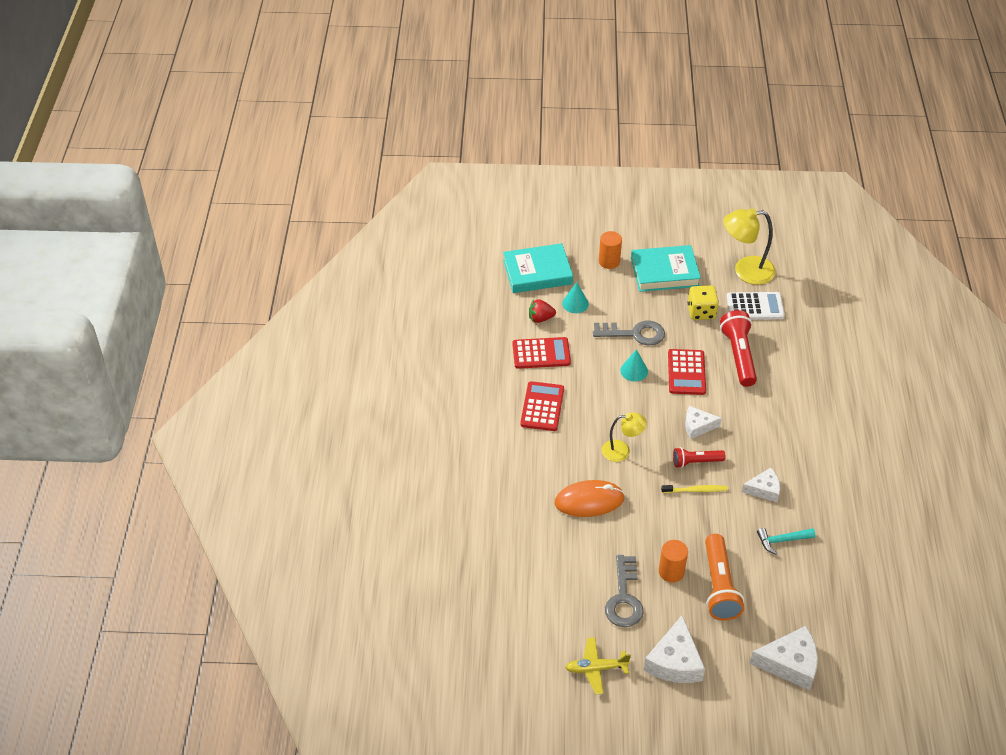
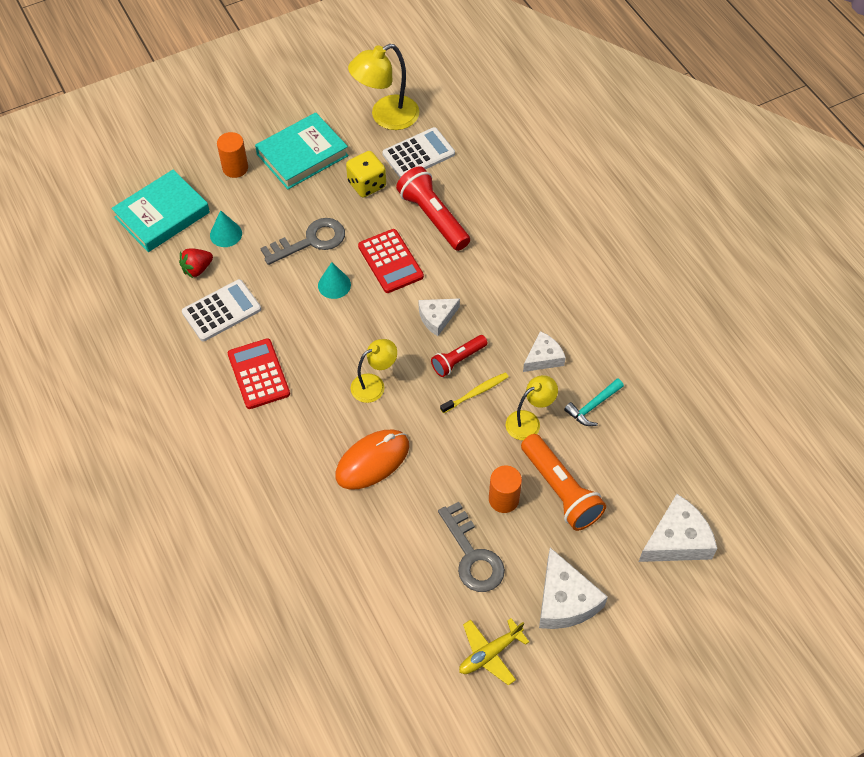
camera: 30 degrees left, 10 degrees up
(541, 353) = (221, 311): red calculator -> white calculator
(724, 528) = (529, 421): none -> yellow lamp

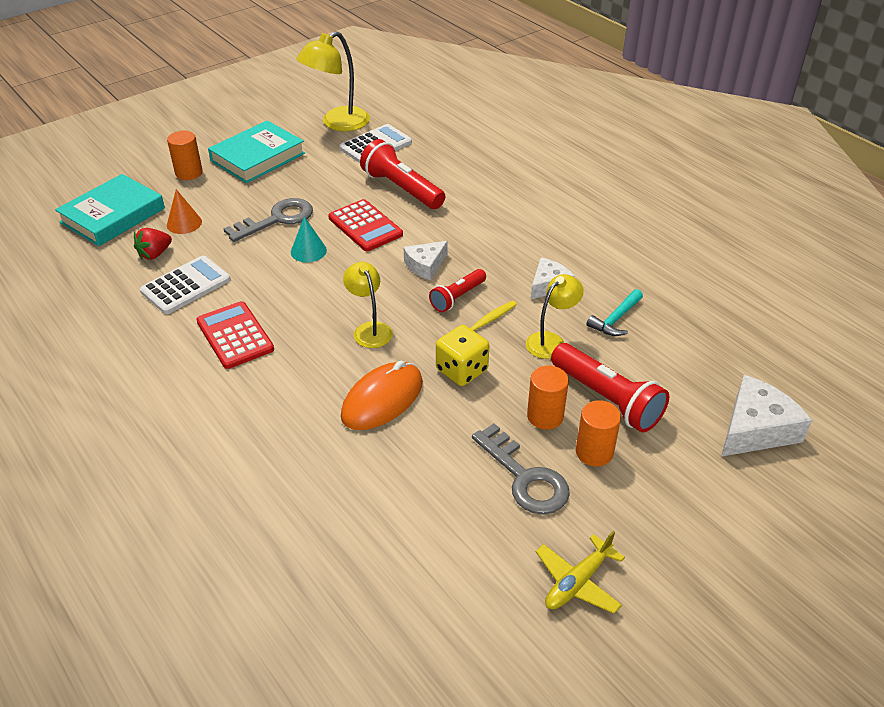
camera: 10 degrees left, 15 degrees down
(226, 234) = (184, 223): turquoise cone -> orange cone
(367, 184) = (328, 172): yellow dice -> yellow dice (461, 370)
(374, 385) = (369, 329): yellow lamp -> yellow lamp turned 75 degrees counterclockwise
(535, 541) = (594, 452): none -> orange cylinder
(560, 490) = (607, 399): orange flashlight -> red flashlight
(564, 600) = (650, 509): white cheese -> none

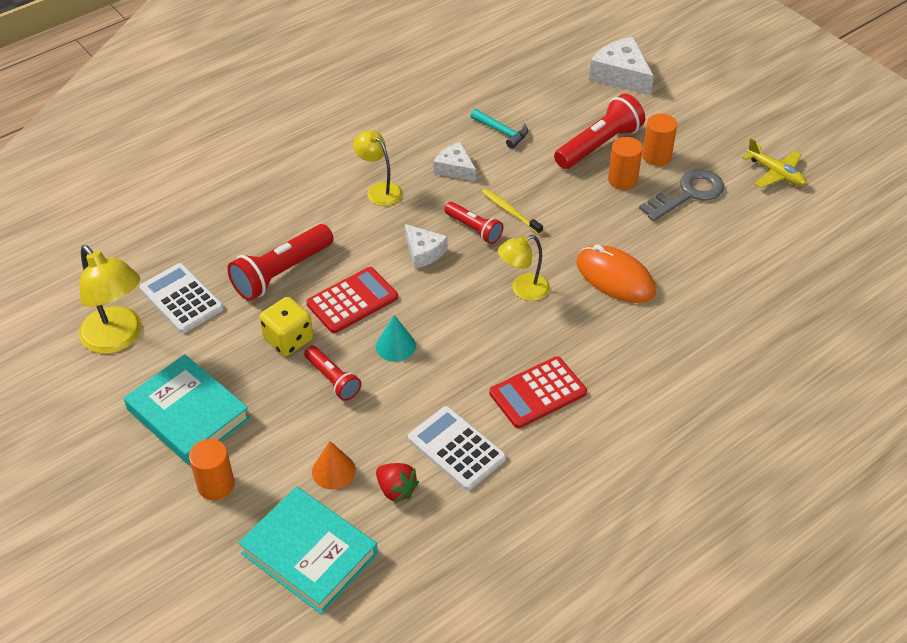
camera: 90 degrees left, 5 degrees up
(277, 219) = (333, 380): grey key -> red flashlight
(461, 370) = (573, 227): yellow dice -> yellow dice (288, 339)
(551, 341) = (532, 171): yellow lamp -> yellow lamp (379, 190)

